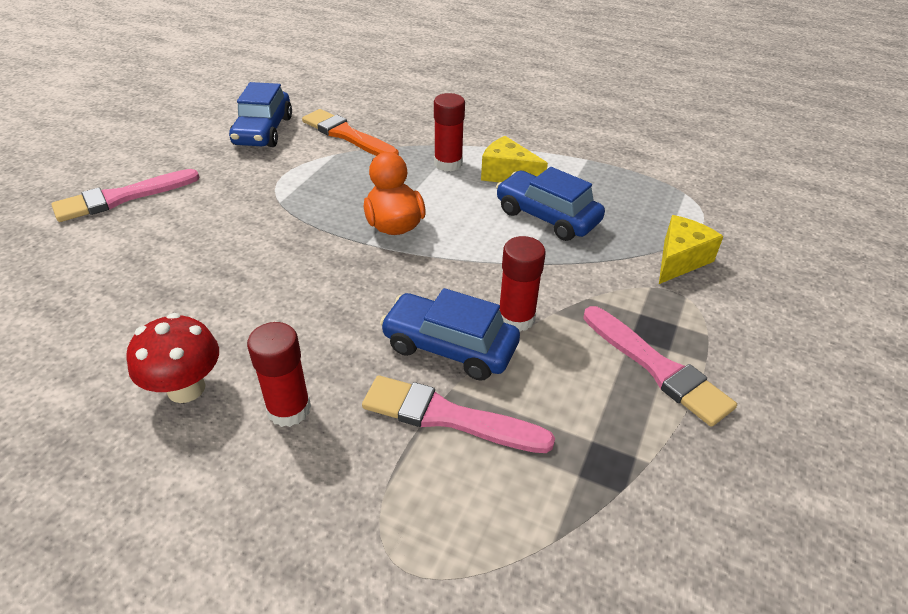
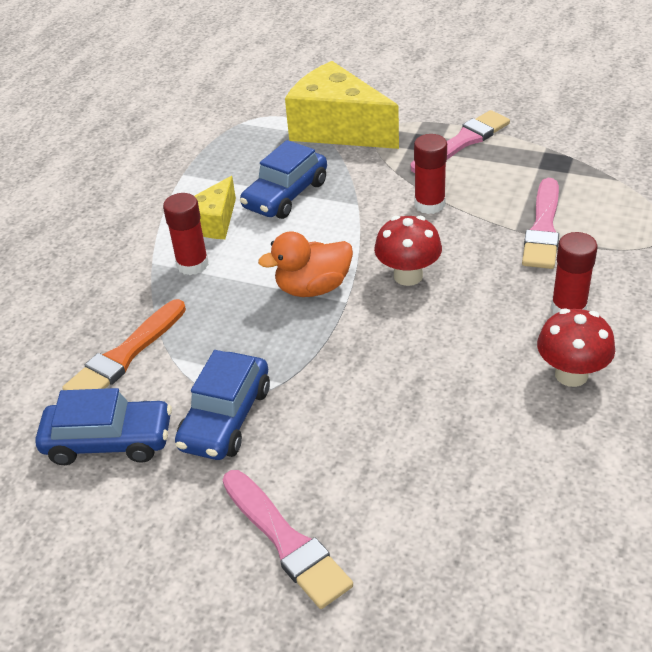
camera: 90 degrees left, 0 degrees up
(391, 287) = (408, 276): none -> red mushroom
(449, 347) = (473, 235): blue car -> blue car (225, 418)
(680, 260) = (338, 129): yellow cheese -> yellow cheese, size x1.84

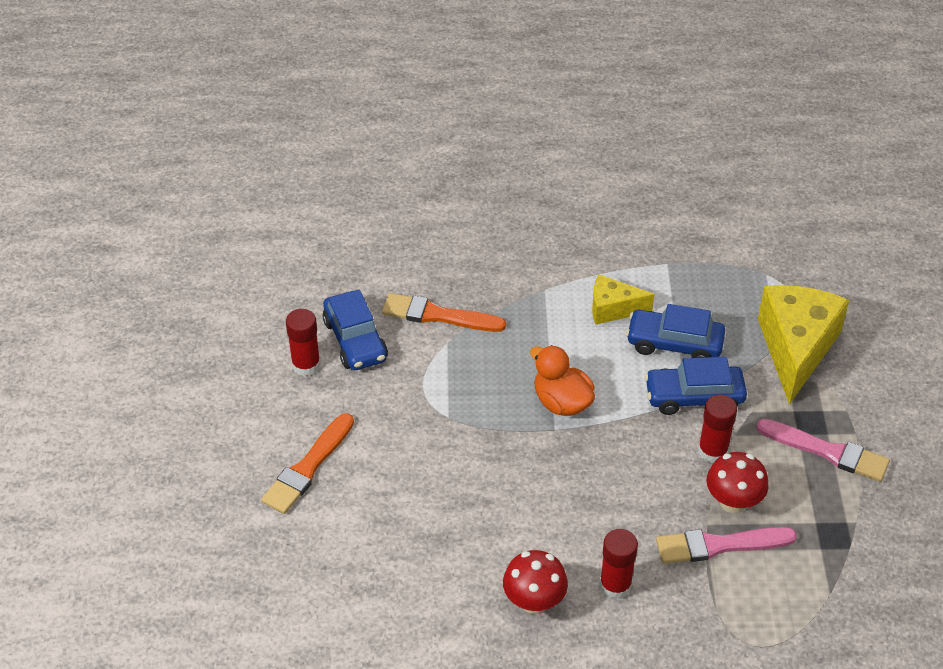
camera: 65 degrees right, 5 degrees up
(192, 264) = (554, 315): red glue stick -> red glue stick (306, 365)
(225, 418) = (401, 396): blue car -> blue car (694, 397)
(286, 541) = (308, 467): pink brush -> orange brush
(408, 276) = (606, 461): red mushroom -> red mushroom (733, 502)

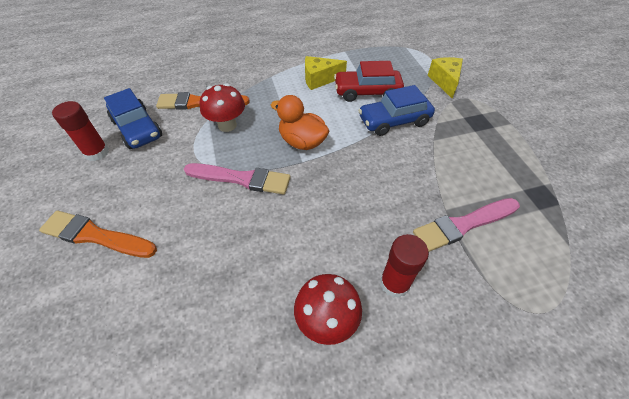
camera: 15 degrees left, 5 degrees up
(308, 467) = (95, 236): orange brush -> orange brush turned 90 degrees clockwise
(674, 344) = (367, 92): blue car -> red car
(712, 451) = (423, 154): red glue stick -> none
(733, 502) = (456, 187): red mushroom -> red mushroom (227, 125)
(796, 349) = (445, 82): yellow cheese -> yellow cheese, size x0.54
(827, 451) = (501, 138): pink brush -> pink brush (241, 179)

